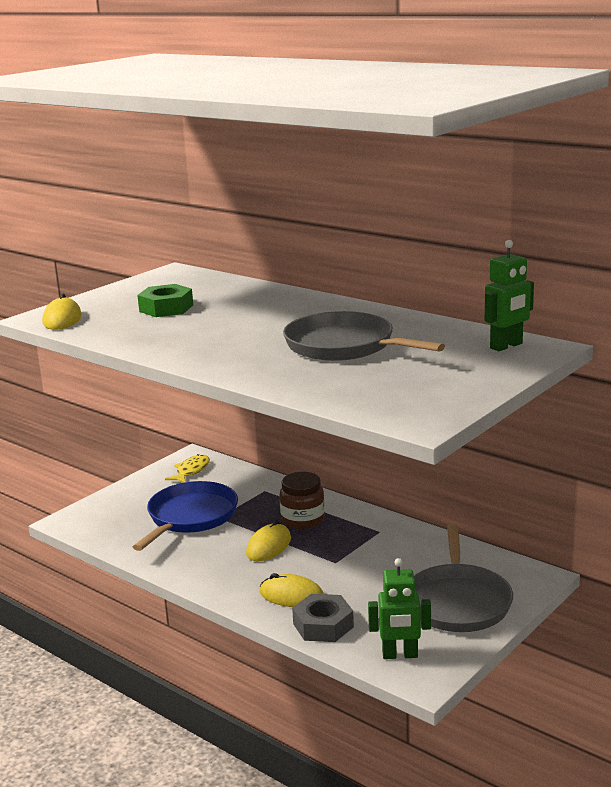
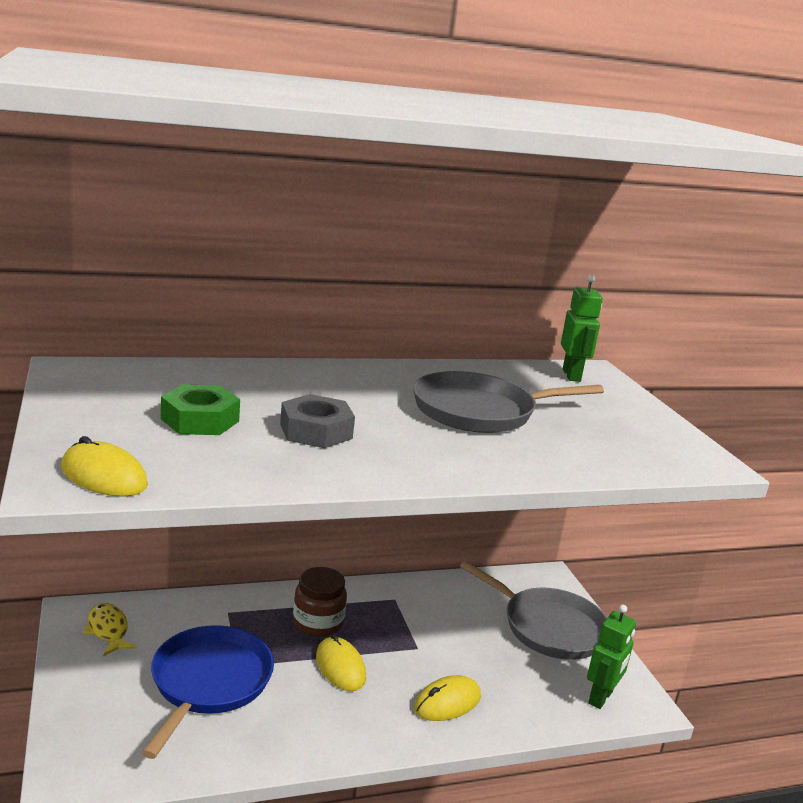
camera: 60 degrees left, 0 degrees up
(190, 517) = (209, 682): blue pan -> blue pan turned 45 degrees clockwise
(323, 625) = (516, 712): grey nut -> grey nut (316, 431)

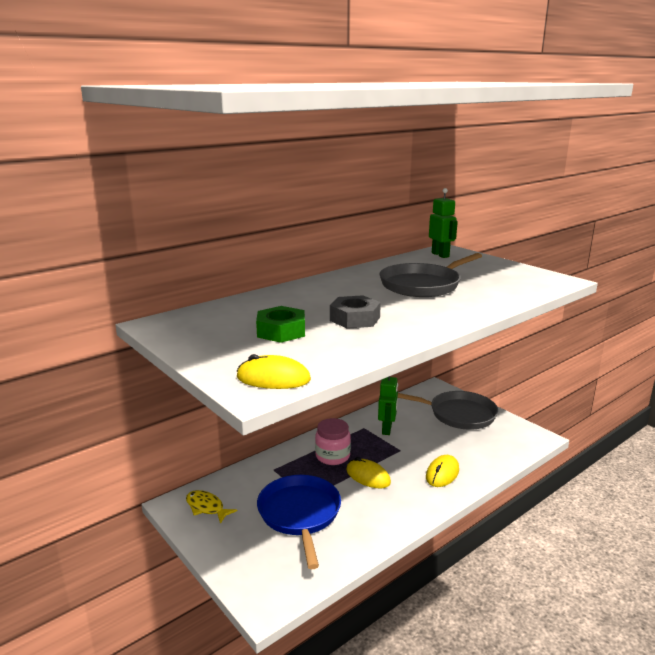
camera: 20 degrees left, 0 degrees up
(318, 623) = (332, 456): brown jar -> pink jar
(601, 698) = (515, 441): green robot -> green robot (387, 429)

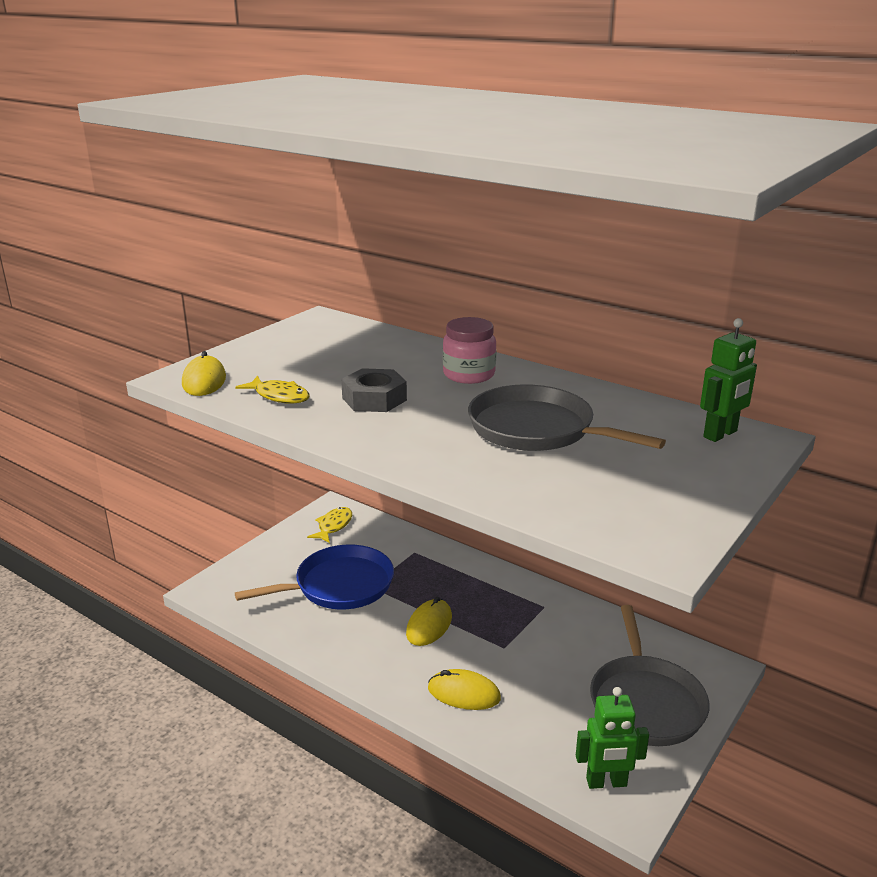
camera: 75 degrees right, 5 degrees up
(281, 331) = (321, 368): green nut -> none
(330, 349) = (279, 396): none -> yellow fish
(332, 456) = (460, 590): pink jar -> pink jar (469, 374)
(387, 429) = (551, 628): green robot -> green robot (606, 783)

